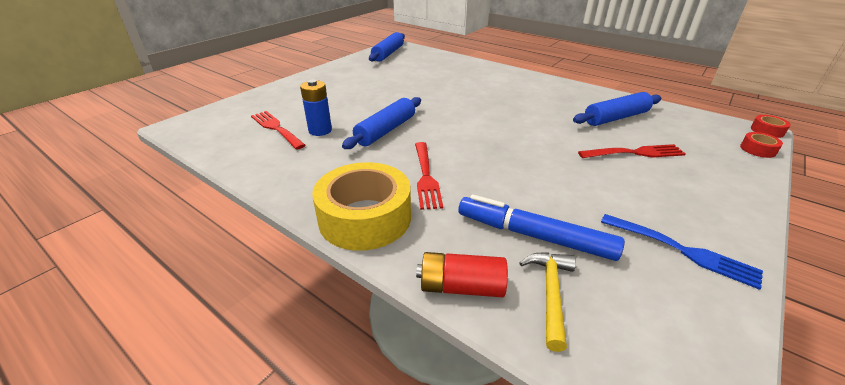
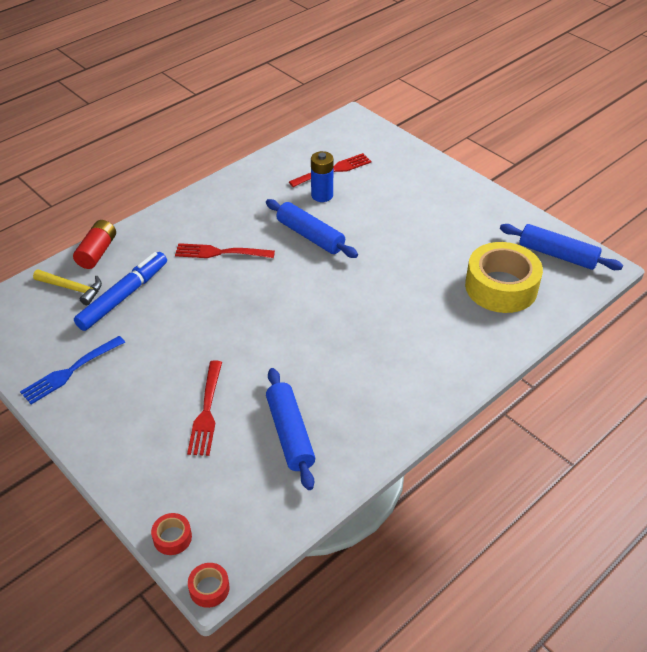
camera: 100 degrees right, 10 degrees up
(365, 218) = (180, 217): yellow tape -> yellow tape (501, 287)

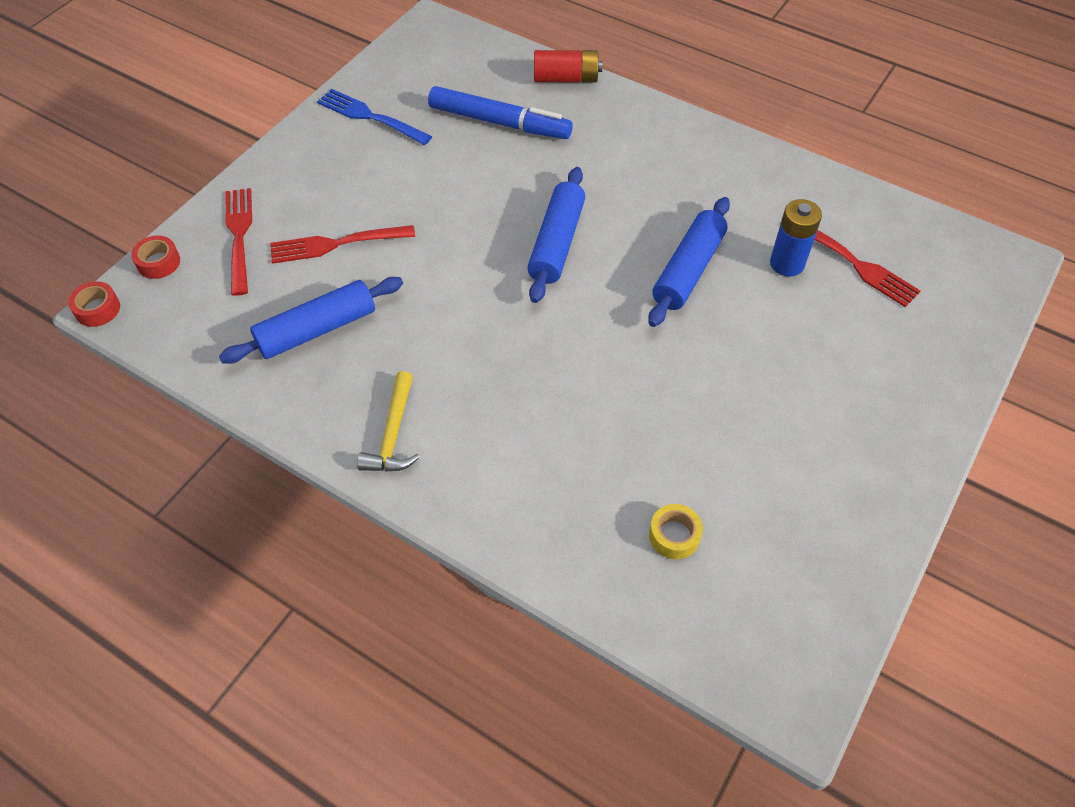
camera: 75 degrees right, 10 degrees up
(72, 288) = (497, 78): yellow hammer -> yellow hammer (393, 434)
(221, 252) = (613, 186): red fork -> red fork (239, 237)
(501, 287) = (674, 535): yellow tape -> yellow tape, size x0.41
(557, 255) = (794, 618): blue rolling pin -> blue rolling pin (556, 243)

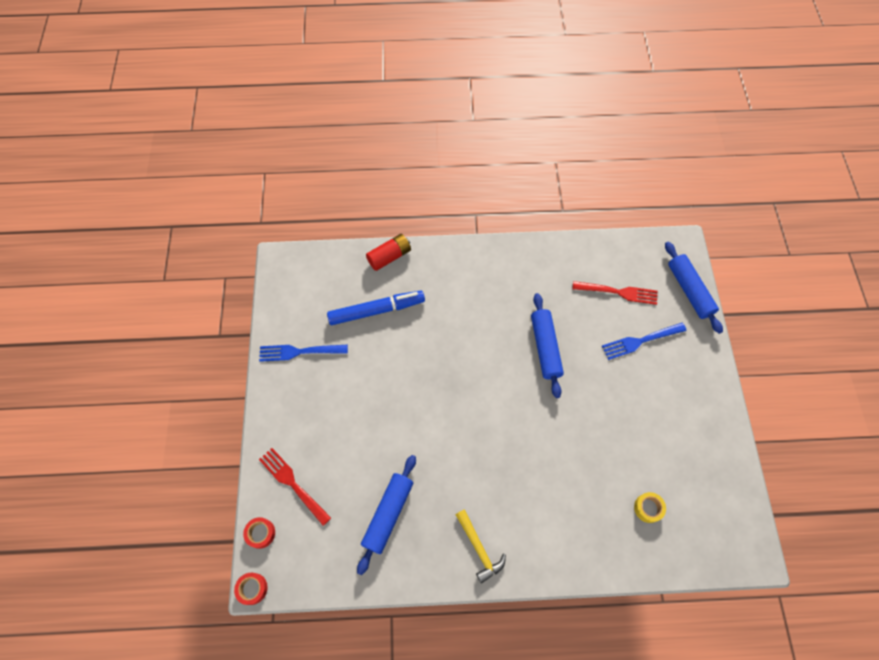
camera: 35 degrees left, 10 degrees up
(337, 244) = (353, 451): red fork -> none
(556, 243) = (468, 373): blue rolling pin -> blue rolling pin (689, 290)
(787, 264) = (587, 313): blue battery -> none
(842, 336) = (641, 340): none -> blue fork

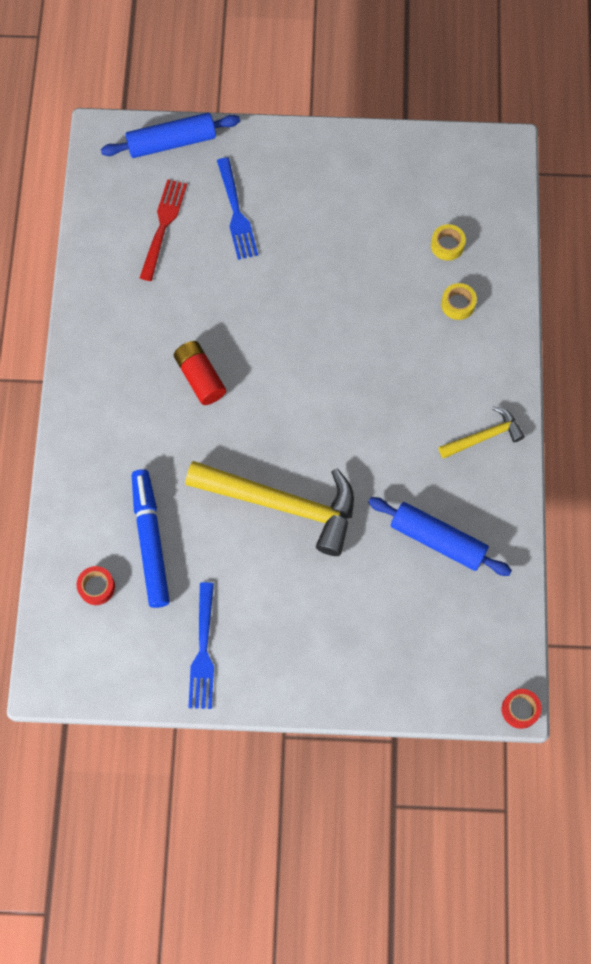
camera: 85 degrees left, 5 degrees up
(260, 533) = (453, 701): red tape -> red tape (96, 587)
(293, 484) = (392, 659): red fork -> none
(389, 256) = (64, 518): red battery -> red battery (200, 377)
(409, 395) = (282, 504): none -> yellow hammer
(545, 347) = (233, 327): blue rolling pin -> none
(595, 520) = (458, 304): none -> yellow tape

